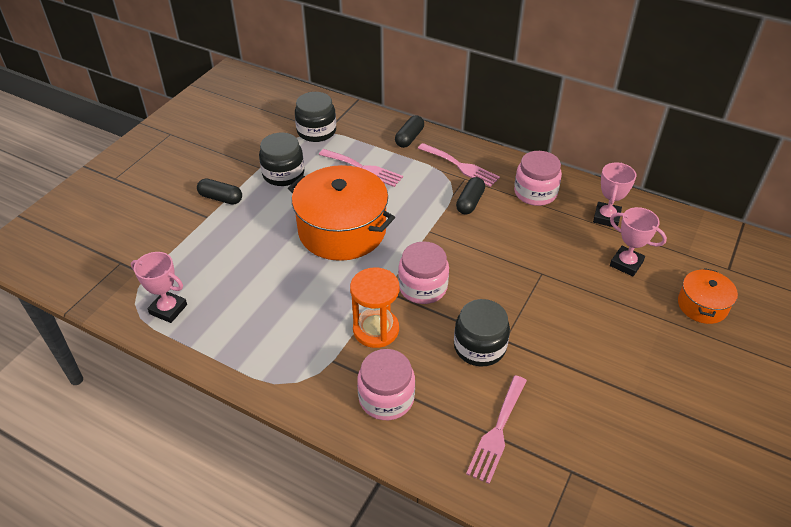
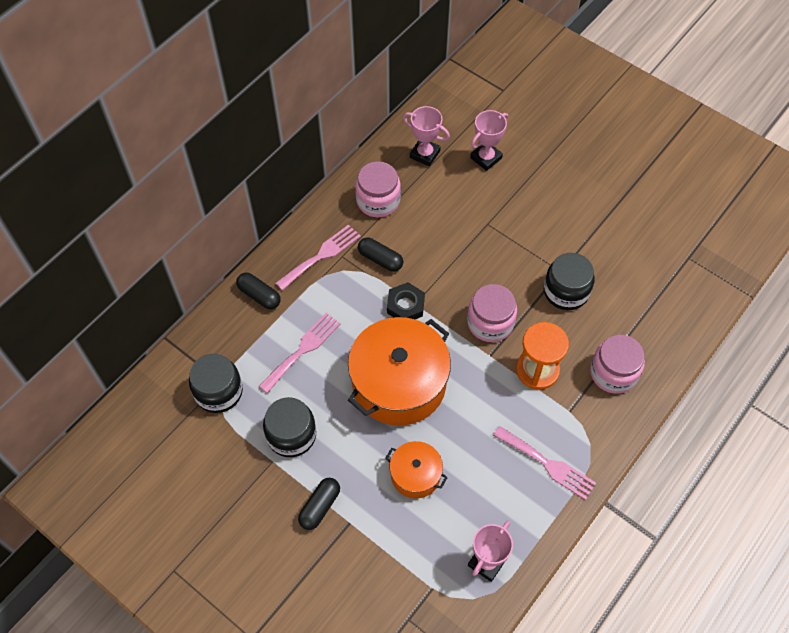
camera: 80 degrees left, 15 degrees up
(425, 225) = (405, 305): none -> black nut
(497, 432) = (652, 297): pink fork -> pink fork (547, 464)
(702, 305) = (540, 122): orange pot -> orange pot (415, 475)

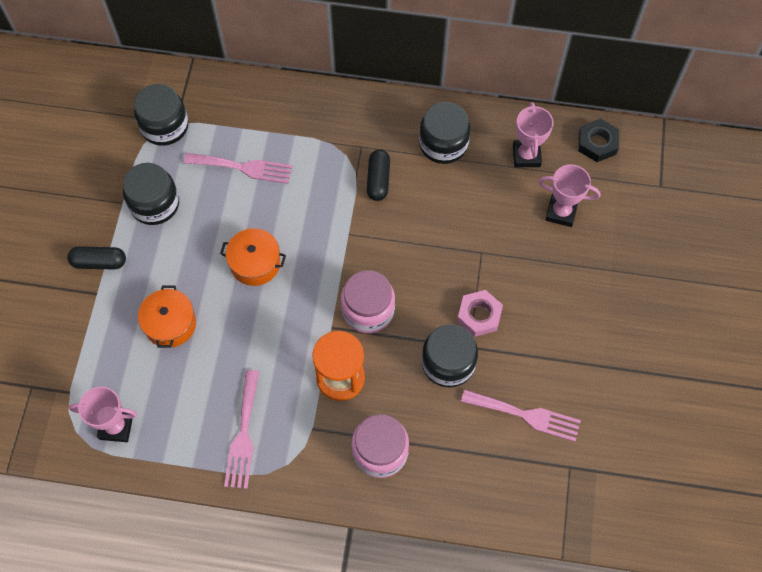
camera: 60 degrees right, 5 degrees up
(259, 295) = (277, 104): black capsule -> none
(321, 255) = (350, 130): pink fork -> pink fork (526, 415)
(378, 200) = (443, 144): pink jar -> black jar
(399, 383) = (255, 263): orange pot -> orange pot, size x0.51
(405, 305) = (341, 227): black nut -> black nut (597, 143)
(538, 252) = (479, 315): none -> pink nut

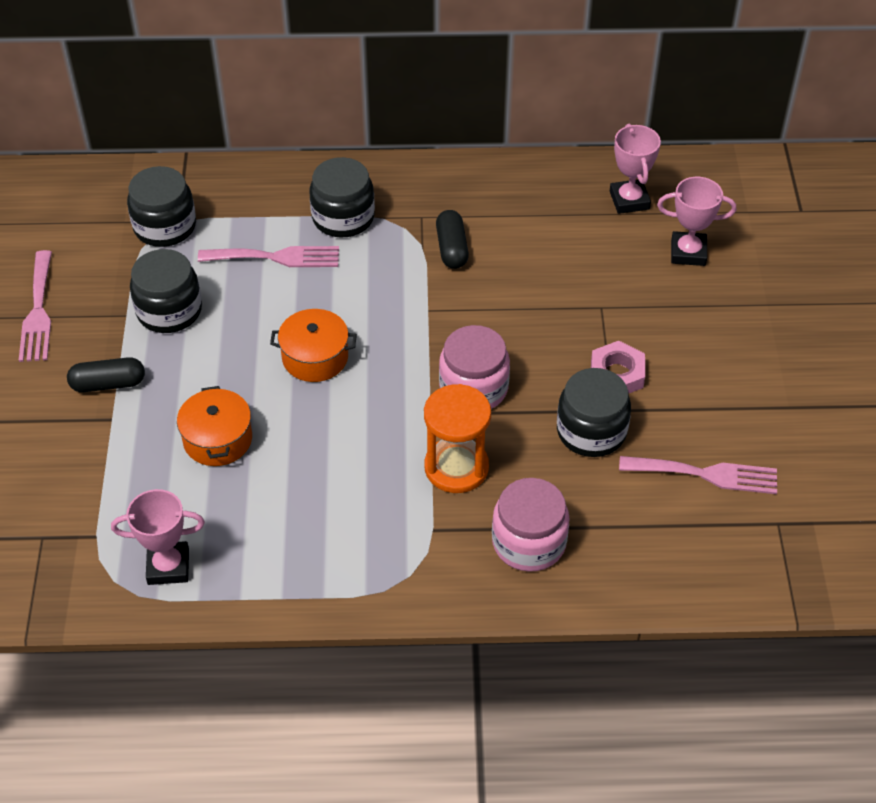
camera: 10 degrees left, 15 degrees down
(243, 434) = (343, 550): pink fork -> pink fork (38, 312)
(443, 144) = (523, 201): black jar -> black jar (343, 217)
(597, 143) = (712, 177): black nut -> none

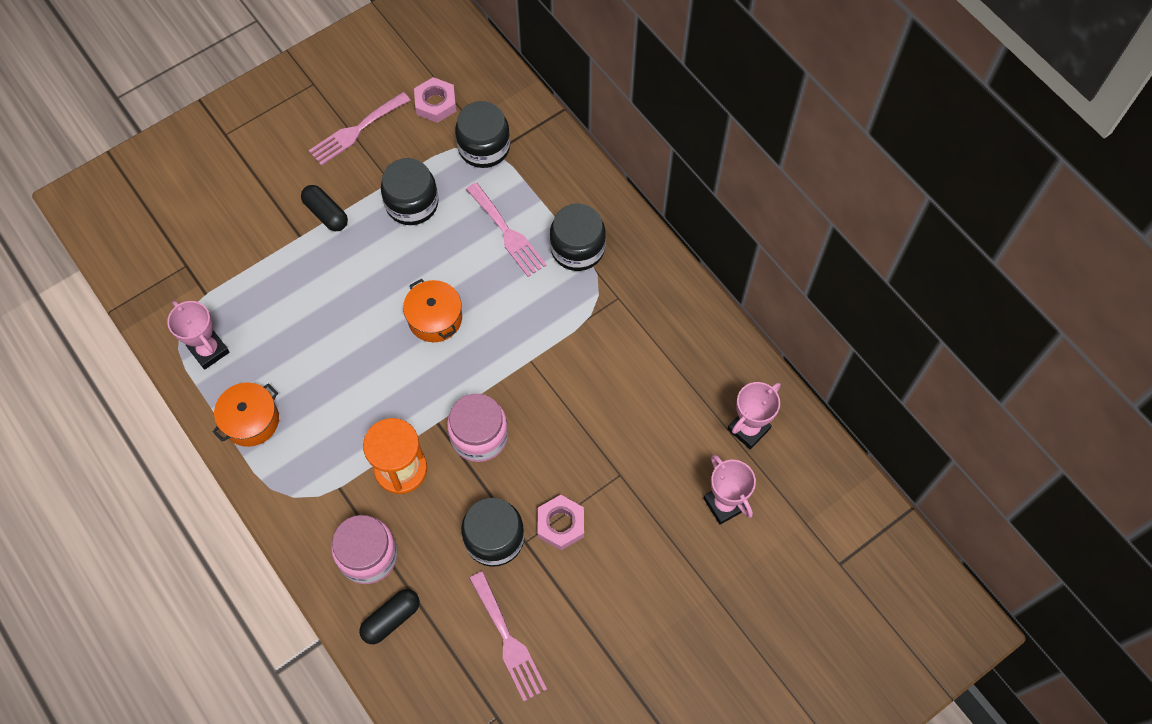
camera: 55 degrees right, 15 degrees up
(76, 236) = (435, 103): none -> pink nut
(217, 439) = (325, 308): orange pot -> orange pot (251, 420)
(451, 248) = (601, 338): black capsule -> black capsule (391, 619)

